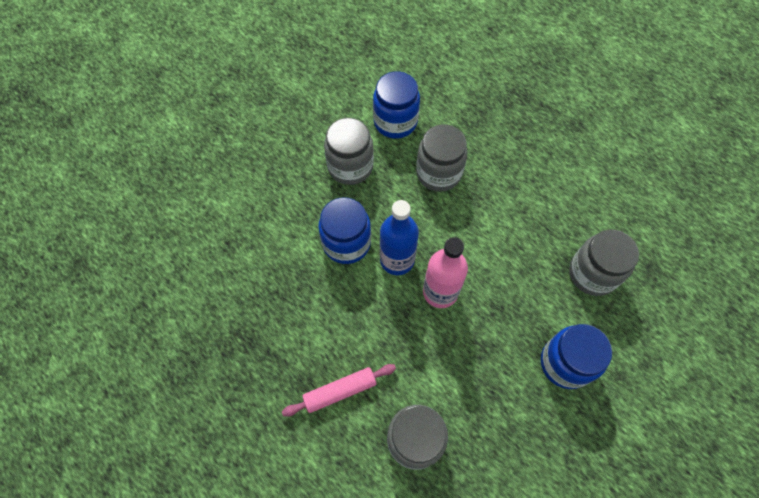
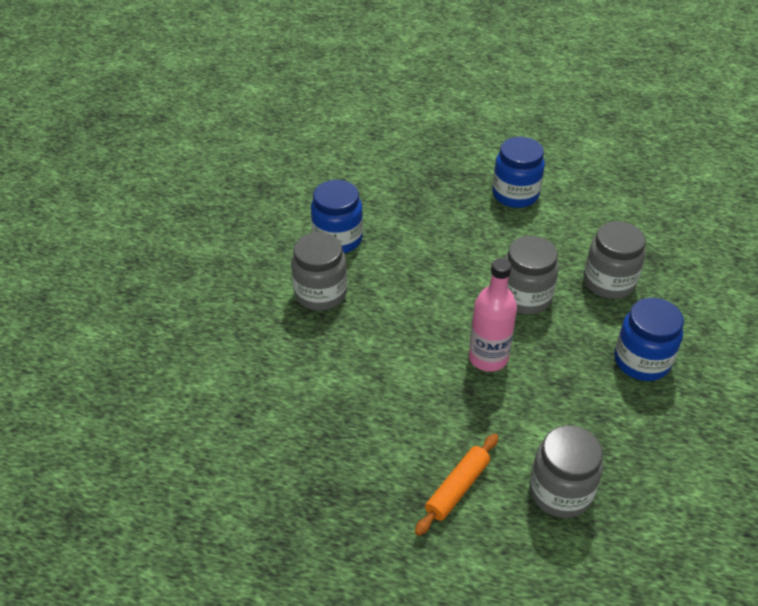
camera: 30 degrees left, 20 degrees down
(340, 391) = (457, 488): pink rolling pin -> orange rolling pin
(346, 243) = (366, 359): blue jar -> blue jar (515, 194)
(397, 260) = (427, 350): blue bottle -> none
(438, 173) = (411, 263): grey jar -> grey jar (525, 297)

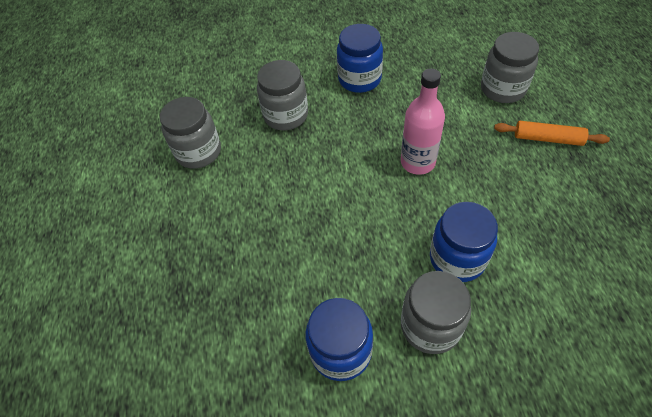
camera: 110 degrees left, 10 degrees up
(515, 194) = (193, 213): blue jar -> blue jar (457, 258)
(525, 297) = (334, 161): grey jar -> grey jar (198, 152)

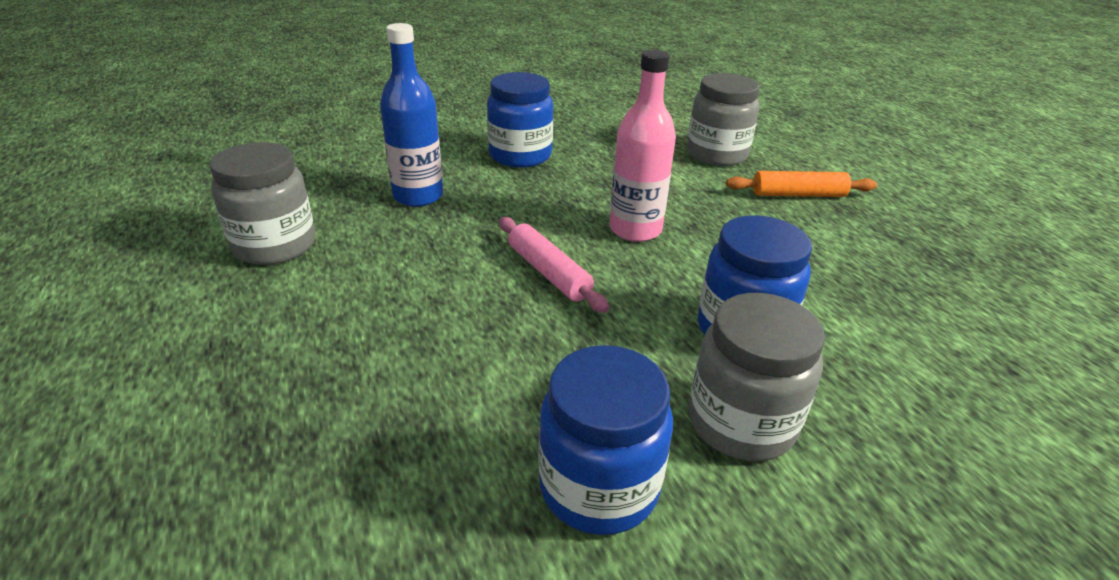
camera: 20 degrees left, 20 degrees down
(286, 115) = (418, 196): grey jar -> blue bottle
(352, 195) = (548, 273): none -> pink rolling pin

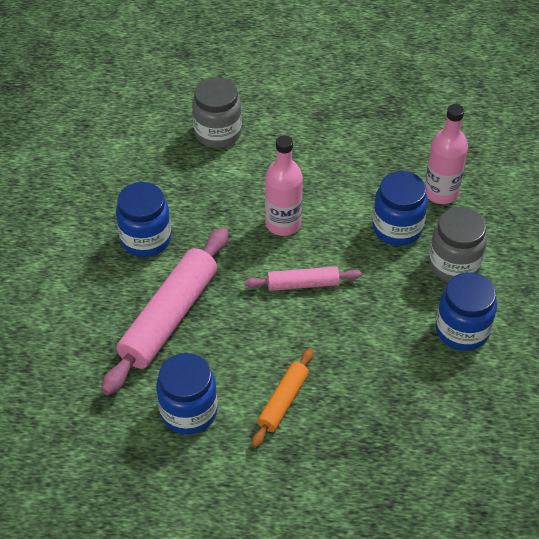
camera: 60 degrees left, 15 degrees up
(275, 245) = (188, 411): grey jar -> blue jar
(418, 196) = (170, 317): blue bottle -> pink rolling pin
(798, 194) = (293, 126): orange rolling pin -> orange rolling pin (283, 401)
(871, 356) = (441, 193): none -> pink bottle

